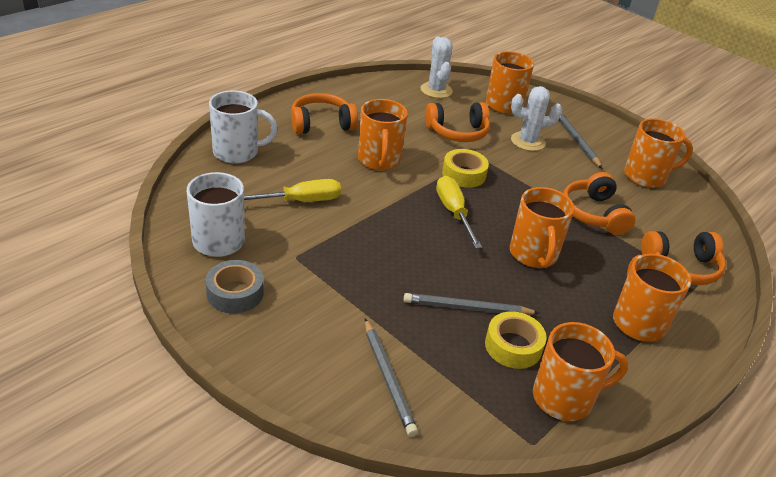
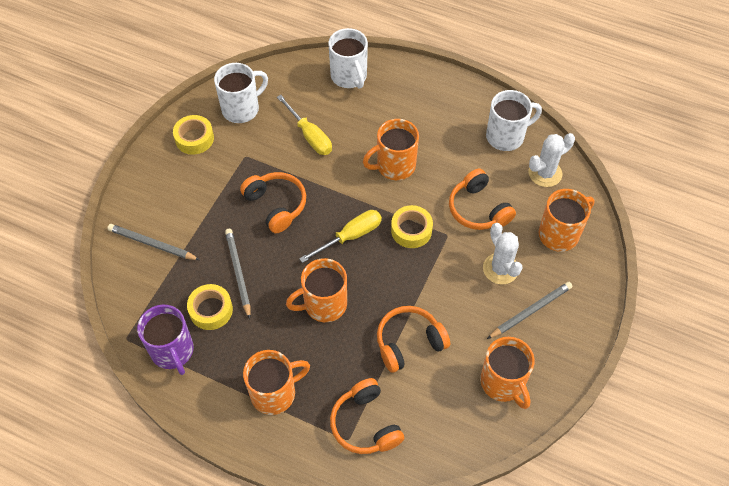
camera: 75 degrees right, 20 degrees up
(235, 293) = (194, 138): grey tape -> yellow tape
(321, 124) = (424, 111): orange headphones -> orange headphones (276, 205)
(383, 94) = (506, 136): none -> white mug
(388, 378) = (152, 244): grey pencil -> grey pencil turned 60 degrees clockwise
(564, 398) = (172, 351): orange mug -> purple mug

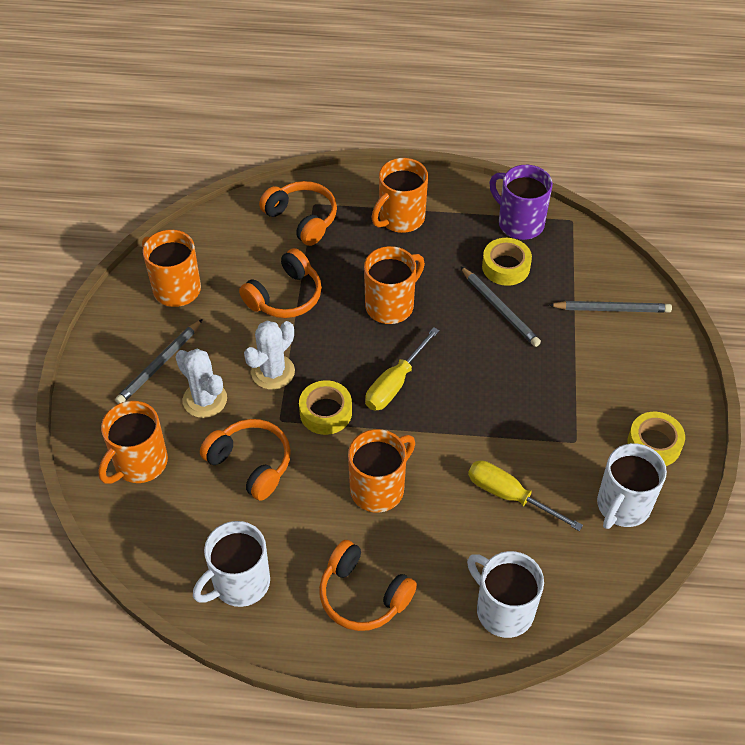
camera: 160 degrees right, 5 degrees down
(276, 205) = (501, 392): orange headphones -> orange headphones (363, 595)
(545, 173) = (173, 542): white cactus -> white cactus (273, 372)

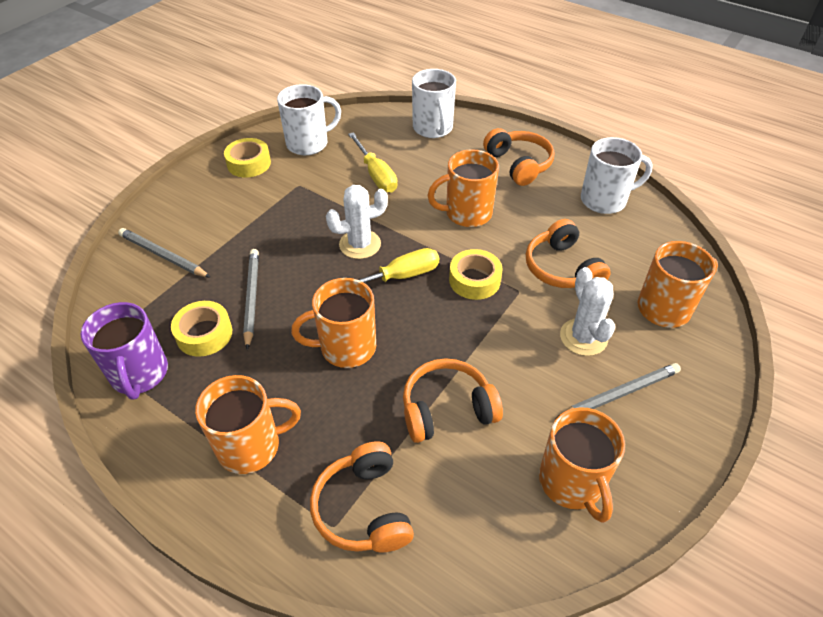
camera: 150 degrees left, 5 degrees down
(273, 372) = (504, 334): white cactus -> white cactus (360, 244)

